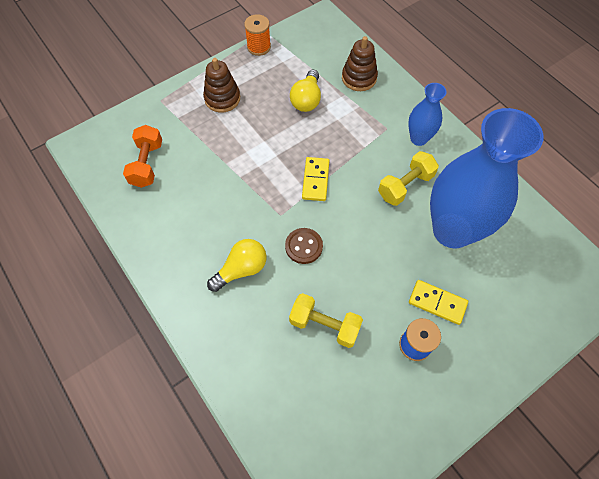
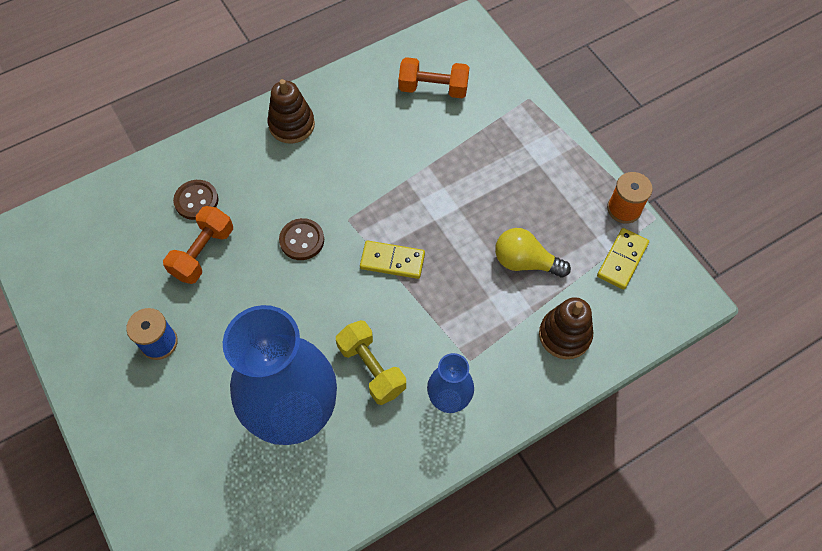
camera: 95 degrees right, 0 degrees up
(222, 98) = (530, 163): brown stacking toy -> brown stacking toy (292, 125)
(241, 269) = (284, 177): yellow light bulb -> none
(271, 342) = (196, 201): none -> brown button
(324, 325) = (203, 253): yellow dumbbell -> orange dumbbell
(437, 302) = (203, 377): yellow domino -> yellow domino (622, 260)

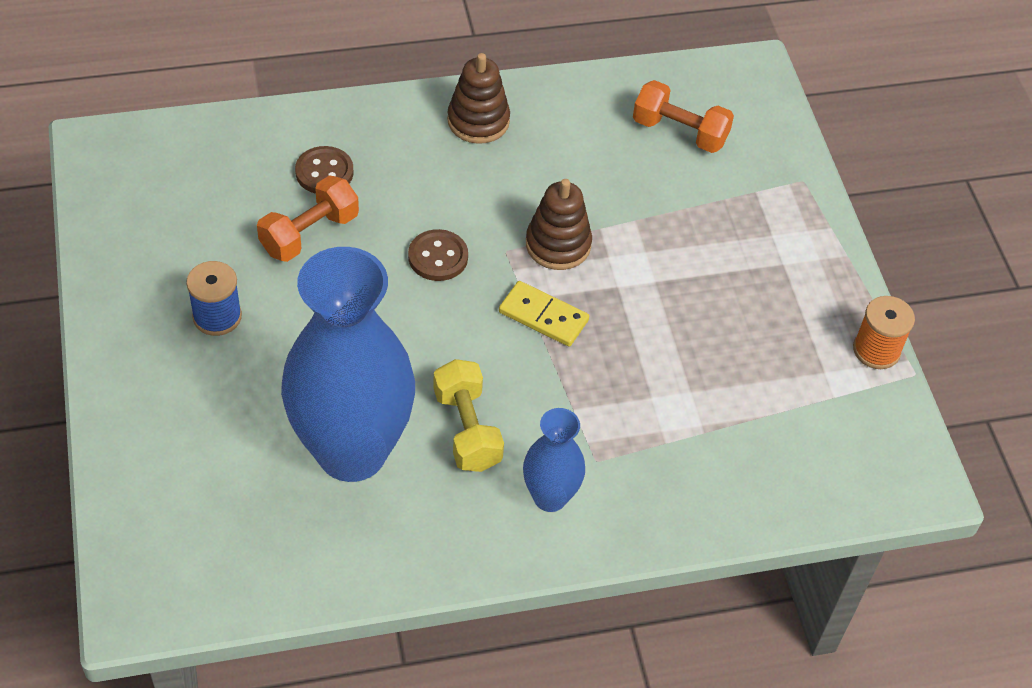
camera: 15 degrees right, 10 degrees down
(525, 262) = (716, 371): yellow light bulb -> none
(564, 335) = (733, 471): brown stacking toy -> brown stacking toy (558, 245)
(622, 260) = (848, 409): yellow domino -> none

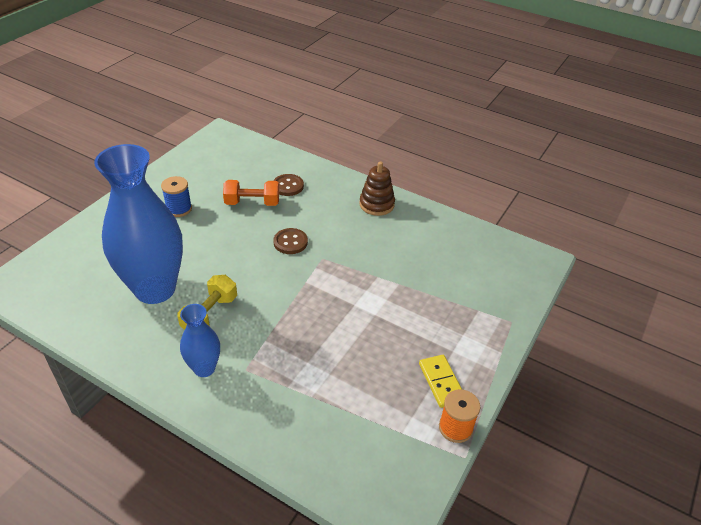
camera: 45 degrees right, 10 degrees down
(543, 316) = (303, 294): yellow domino -> yellow domino (441, 382)
(558, 245) = (349, 270): brown stacking toy -> none
(679, 132) = (468, 262): orange dumbbell -> none

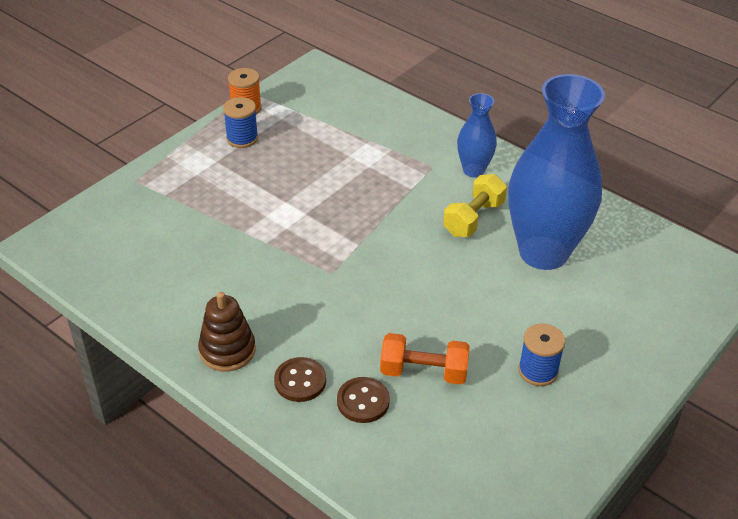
camera: 170 degrees left, 0 degrees up
(290, 242) = (371, 299): brown button -> brown button (300, 381)
(441, 382) = (242, 138): yellow domino -> blue spool

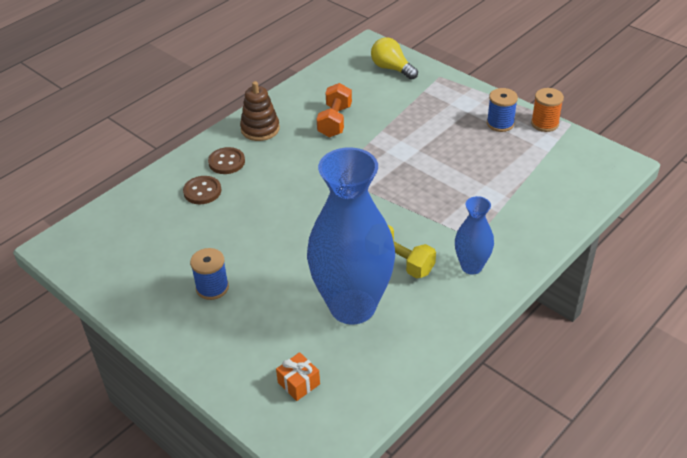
camera: 95 degrees right, 0 degrees up
(107, 222) = (392, 68): none -> yellow light bulb
(423, 372) = (223, 222): orange dumbbell -> orange dumbbell (335, 121)
(653, 289) = (298, 383): none -> orange gift

